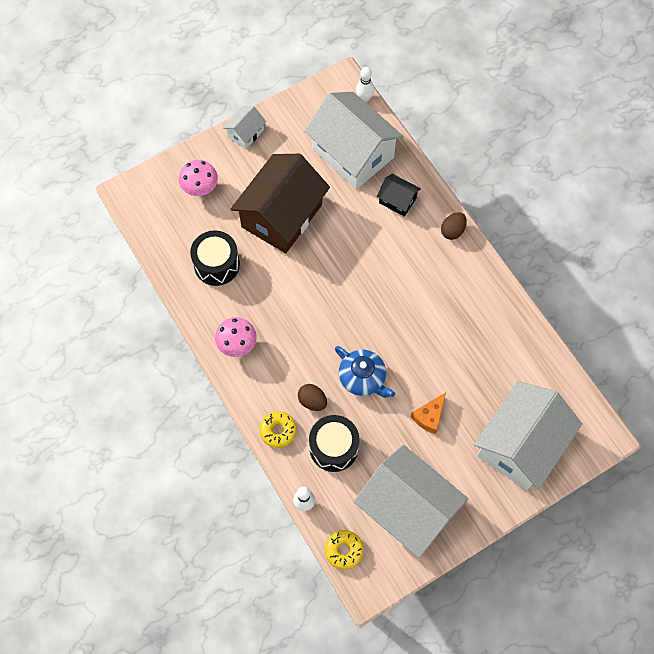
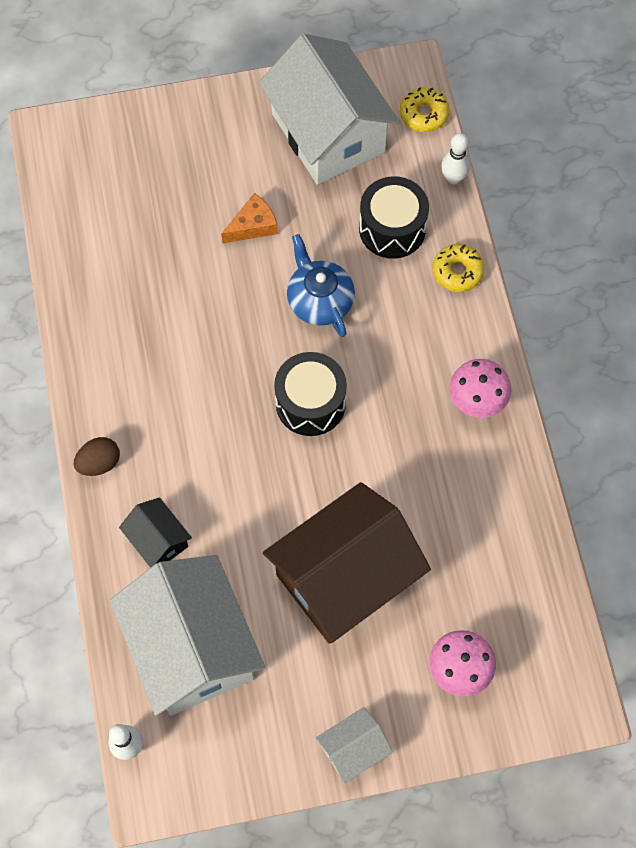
camera: 160 degrees left, 0 degrees up
(217, 264) = (470, 532): black drum -> black drum (310, 403)
(312, 401) = (398, 293): brown egg -> none
(520, 444) = (155, 157): white house -> none

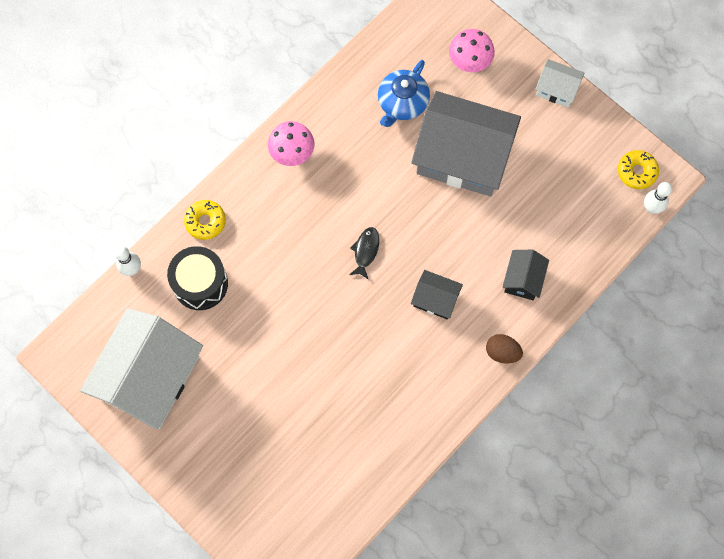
camera: 125 degrees left, 5 degrees up
(191, 647) = (570, 214): white house -> none
(205, 436) = (435, 299): none -> black house
(253, 225) = (261, 377): orange cheese -> none
(310, 403) = (365, 251): black drum -> black fish
(319, 300) = (288, 294): blue teapot -> blue teapot (402, 103)
(345, 577) = (462, 157): brown house -> grey house
(423, 114) = (90, 322): yellow donut -> yellow donut (636, 172)

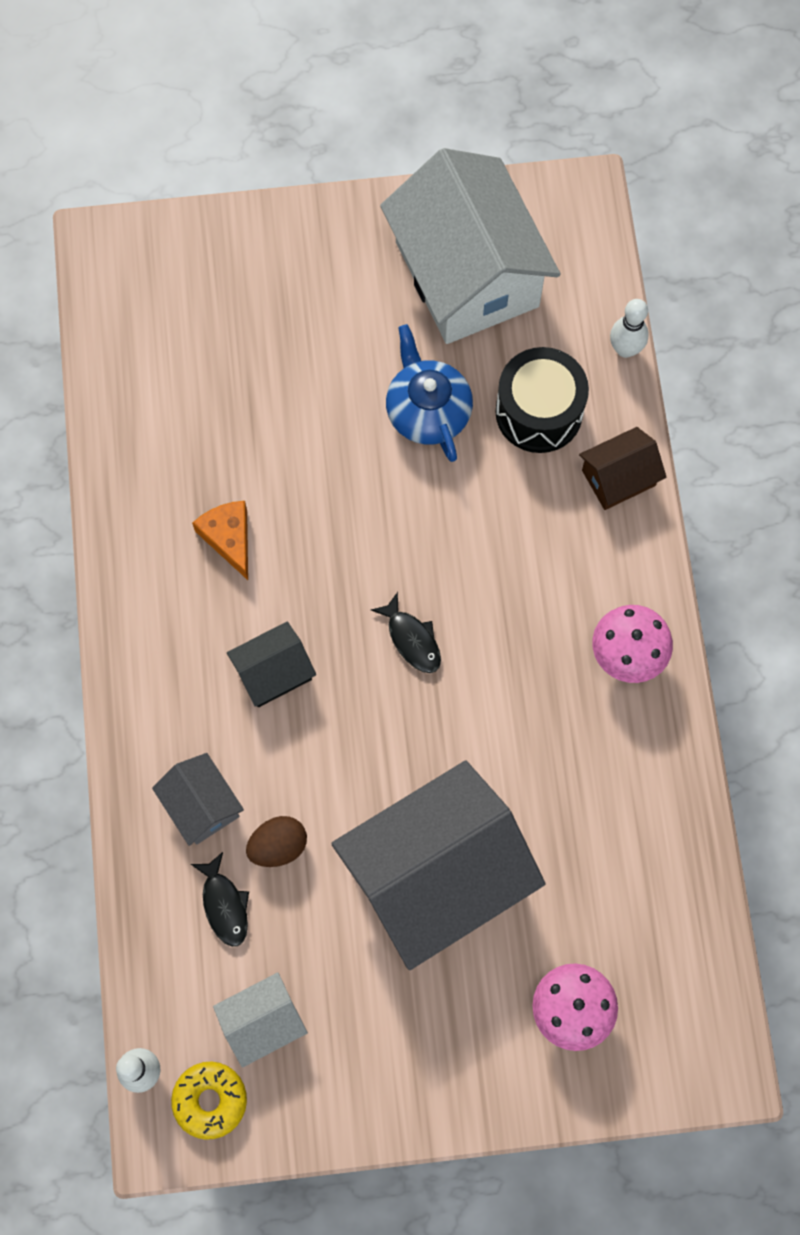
camera: 130 degrees right, 0 degrees up
(205, 222) = (618, 477): yellow donut -> brown house
(389, 375) = (229, 538): none -> orange cheese
(402, 103) = (584, 861): blue teapot -> blue teapot (427, 410)
(502, 352) = (135, 696): brown egg -> brown egg (278, 846)
(523, 279) = (201, 805): black house -> grey house
(555, 233) = (224, 905): none -> black fish
(556, 89) = (426, 1100): white house -> white house (262, 1021)

